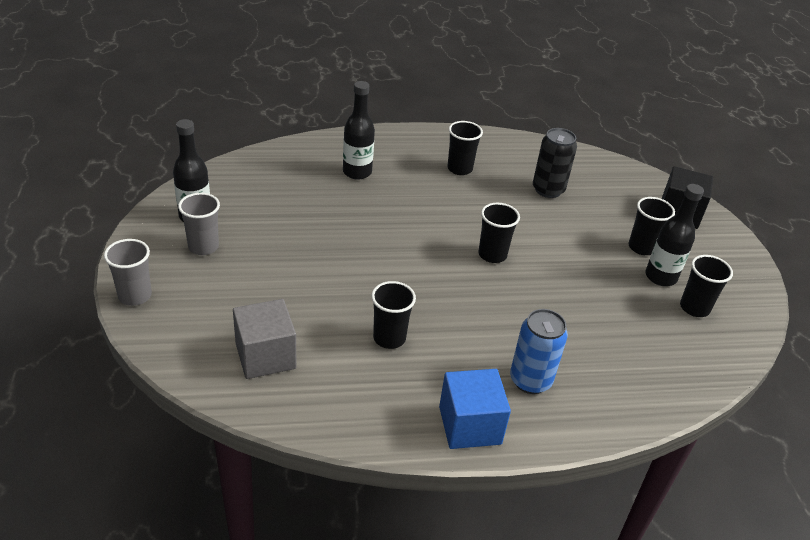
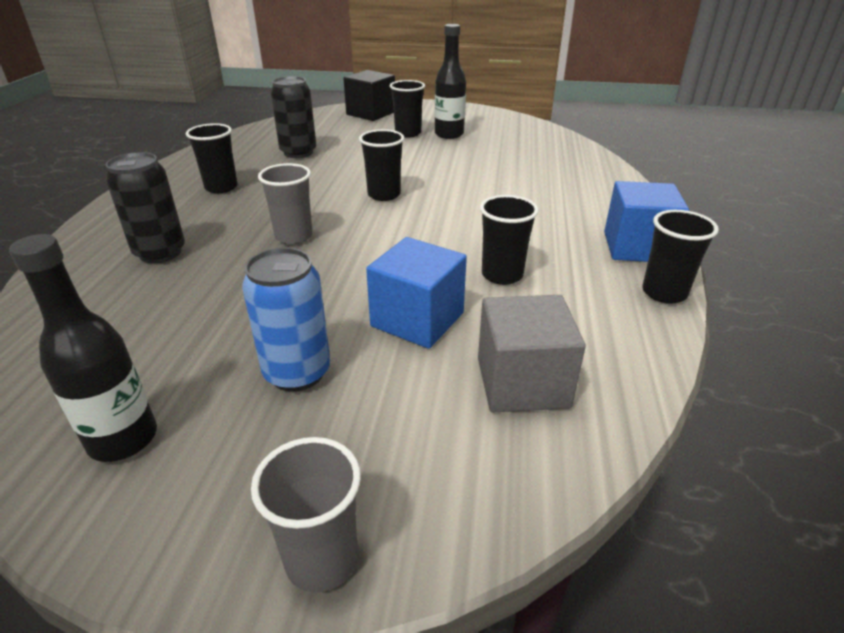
camera: 70 degrees left, 5 degrees down
(203, 247) = (225, 434): grey cup -> grey cup (294, 236)
(318, 300) = (417, 319): none -> blue cube
(357, 172) = (160, 253): black bottle -> black can
(530, 380) = (573, 207): blue can -> blue can (297, 373)
(694, 308) = (490, 131): black cup -> black cup (664, 293)

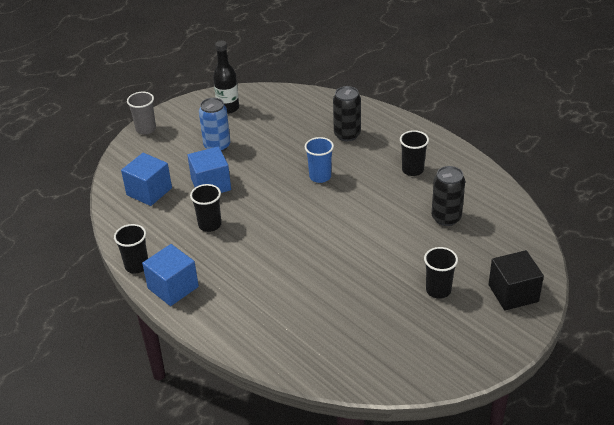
camera: 130 degrees right, 5 degrees up
(294, 236) = (320, 176): grey cup -> blue cup
(384, 195) = (336, 227): black cup -> none
(449, 134) = (414, 313): black bottle -> none
(522, 382) = (149, 191): grey cube -> blue cube

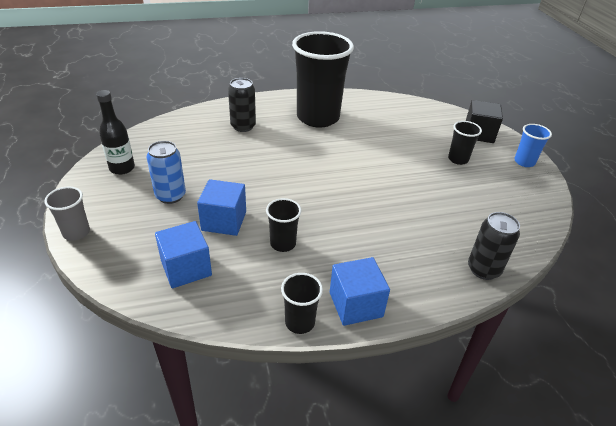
camera: 65 degrees left, 0 degrees up
(320, 176) = (281, 158): blue cup -> blue cup (524, 162)
(412, 170) = (318, 117): black cup -> black cup, size x2.28
(446, 218) = (383, 126): black can -> black can (483, 269)

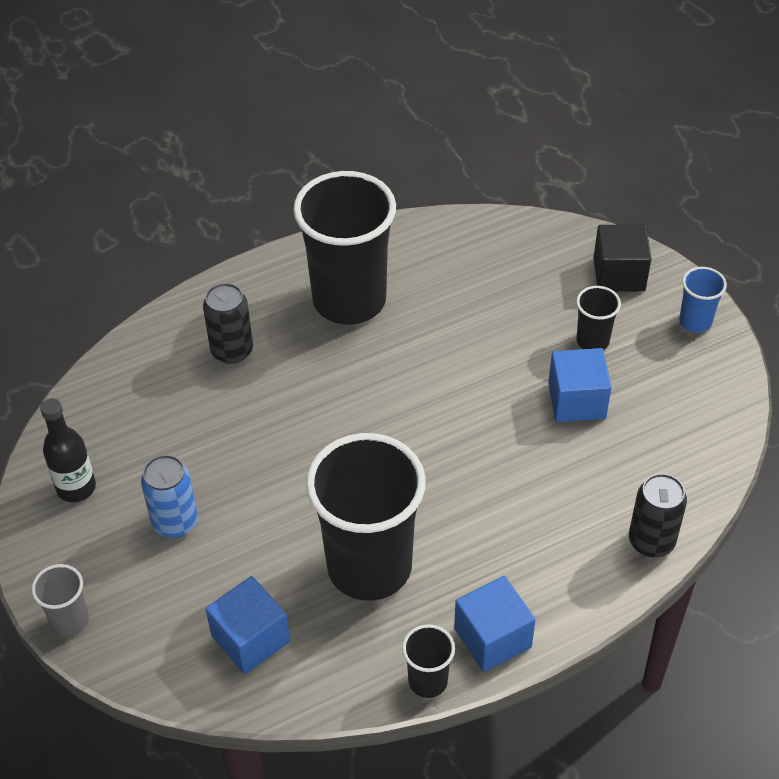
camera: 10 degrees left, 10 degrees up
(224, 221) = (272, 548): blue cube -> blue cube (576, 401)
(283, 243) = (369, 566): black cup -> black cup, size x2.28

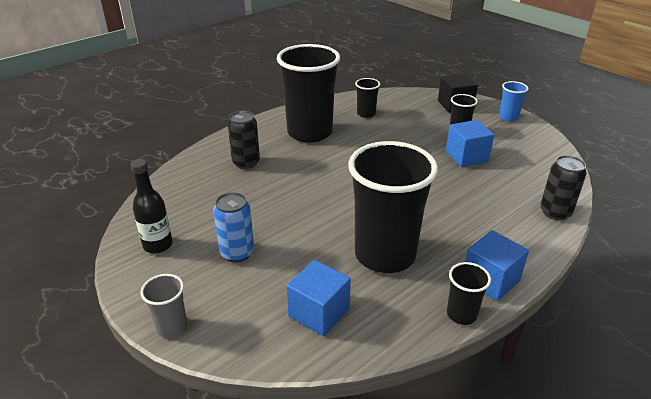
camera: 15 degrees left, 15 degrees down
(457, 270) = (366, 114): none -> black cup

